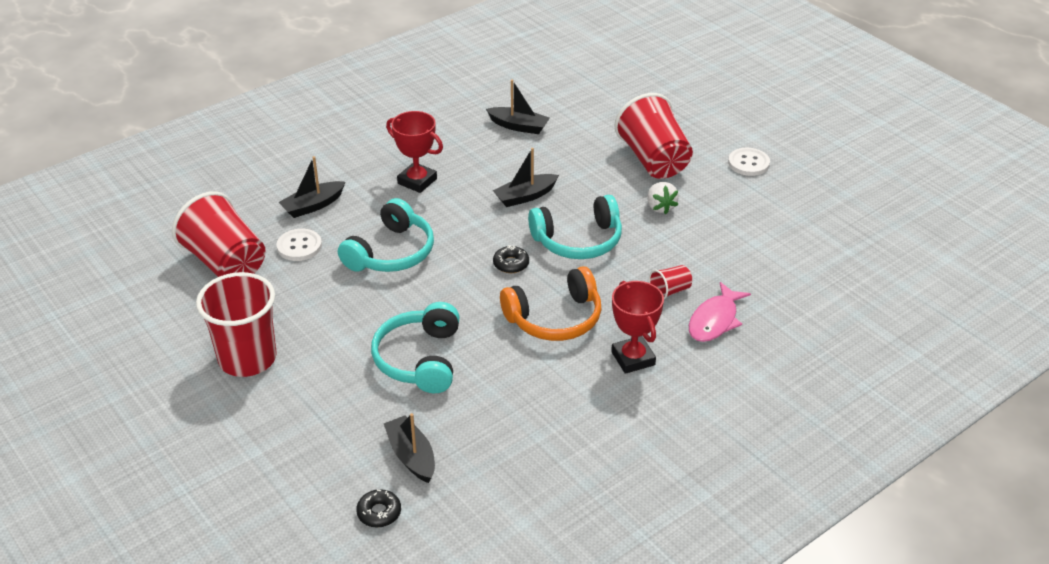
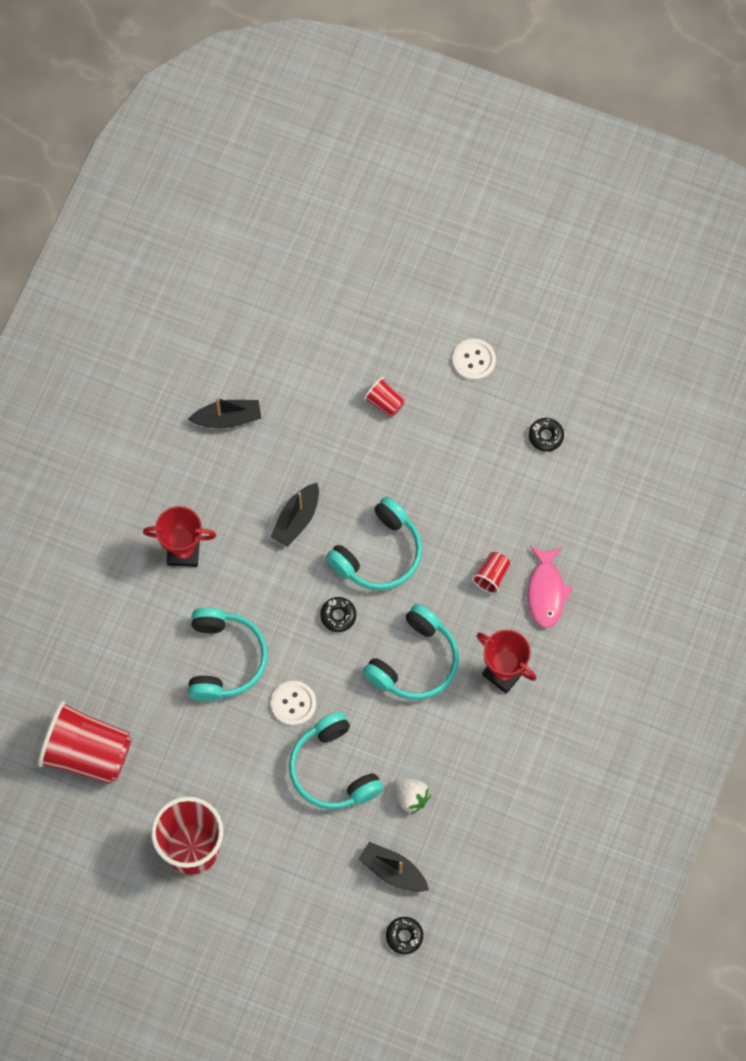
camera: 30 degrees left, 30 degrees up
(299, 246) = (137, 696): white button -> white button (293, 704)
(313, 206) = (110, 638): black boat -> none
(555, 318) = (415, 661): orange headphones -> turquoise headphones
(653, 160) = (384, 402): red cup -> red cup, size x0.44
(660, 207) = (426, 468): white strawberry -> white strawberry (411, 797)
(783, 226) = (546, 436): none -> black donut

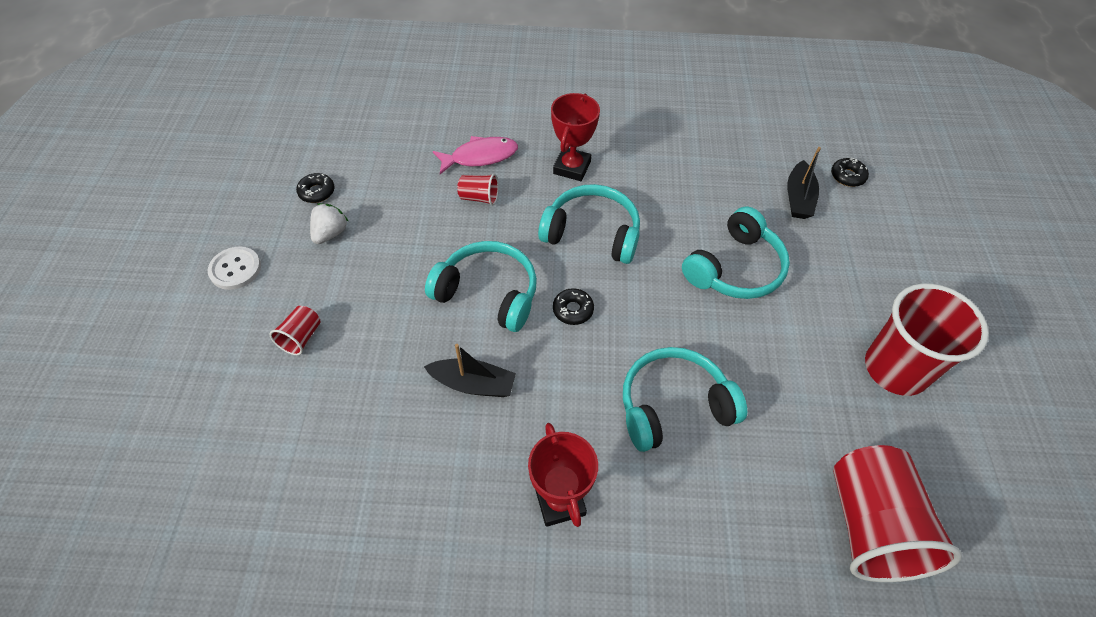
camera: 110 degrees left, 15 degrees down
(228, 418) = (355, 509): black boat -> none
(293, 704) = (688, 322): white button -> none
(411, 797) = (724, 203): white strawberry -> white strawberry (330, 233)

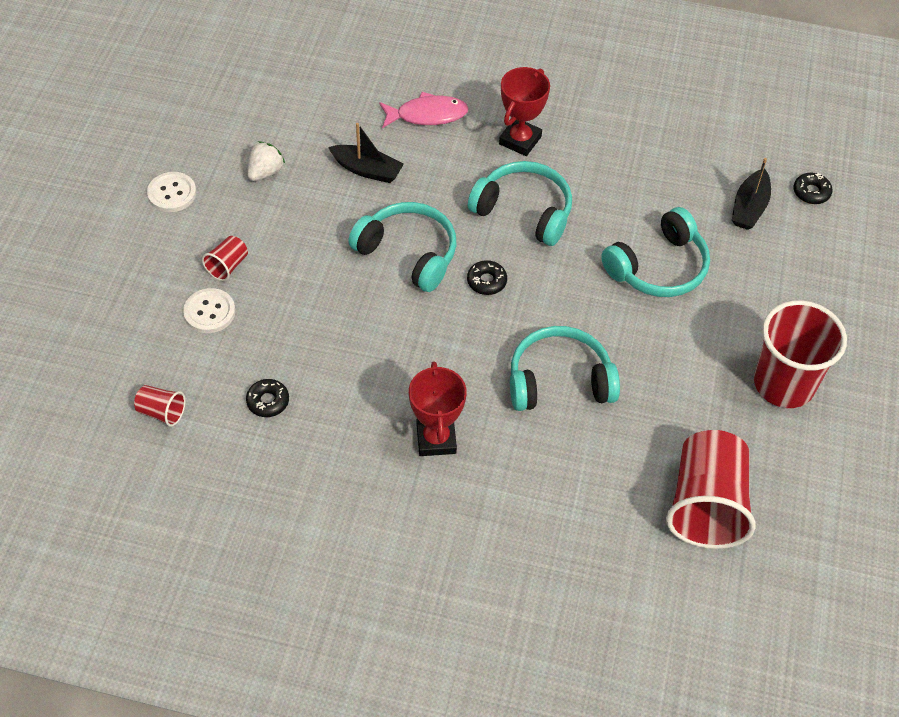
camera: 10 degrees right, 0 degrees up
(286, 393) = (209, 312): none -> white button
(317, 192) = (257, 128): black donut -> black donut (268, 401)
(473, 384) = (379, 332): black boat -> black boat (367, 170)
(479, 198) = (418, 158): red cup -> red cup (162, 412)

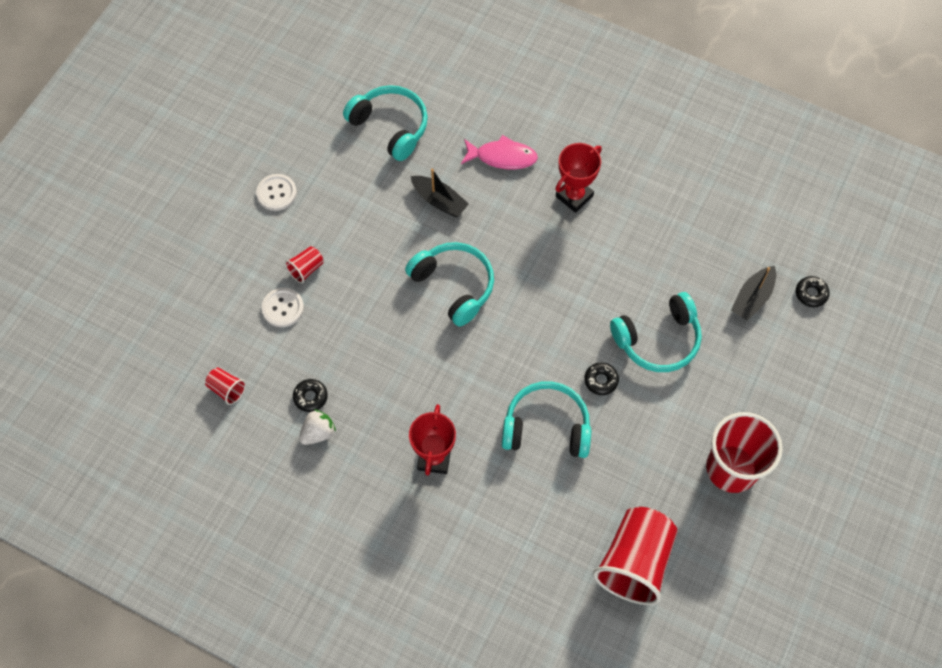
camera: 15 degrees right, 10 degrees up
(265, 172) = (356, 187): white strawberry -> white strawberry (318, 432)
(486, 281) = (511, 324): black donut -> black donut (601, 380)
(524, 211) = (559, 265): turquoise headphones -> turquoise headphones (390, 127)

